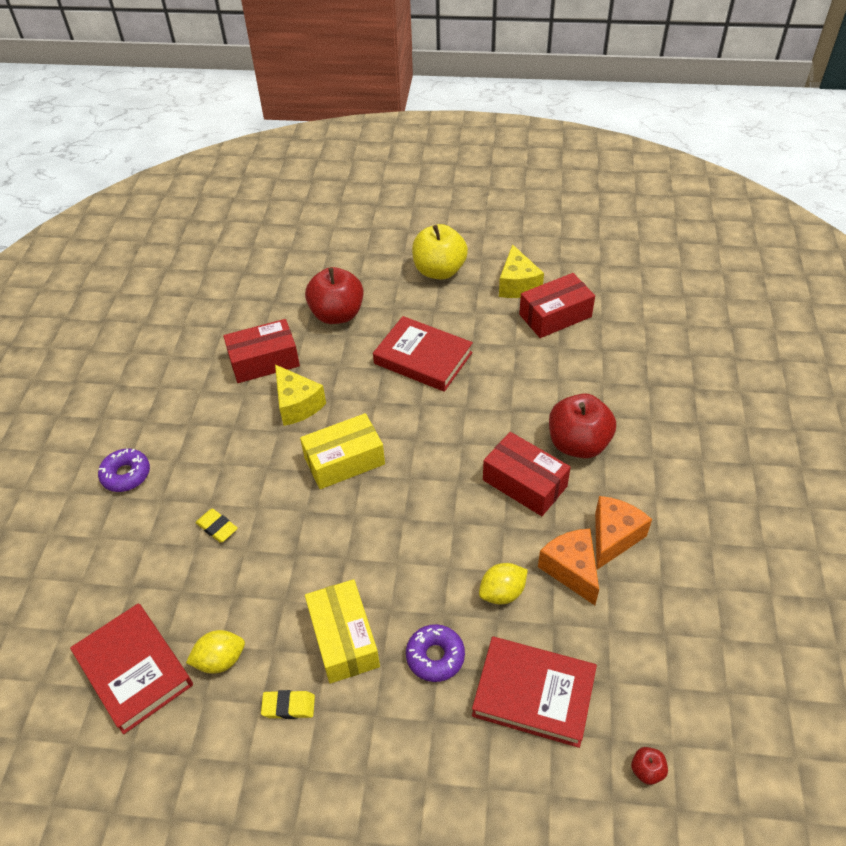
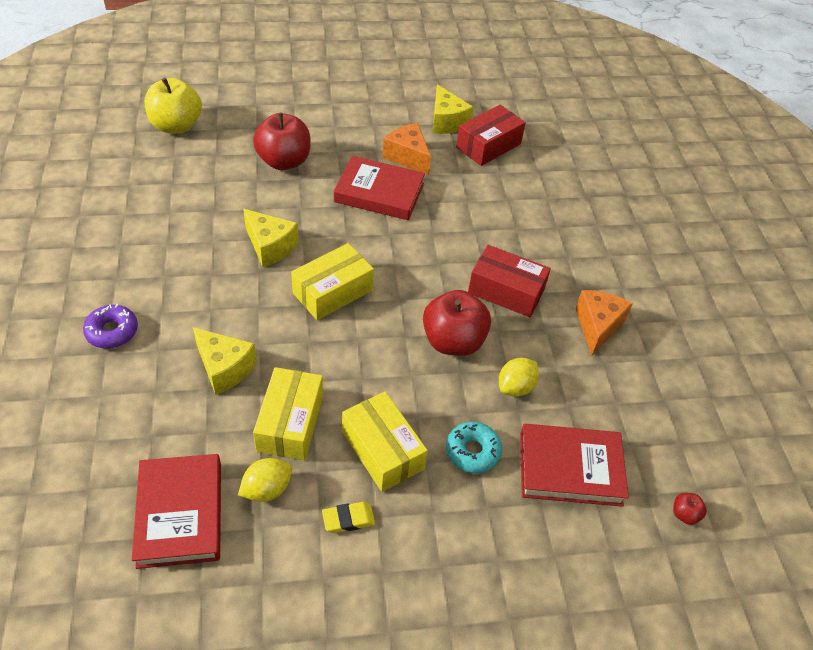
camera: 20 degrees left, 0 degrees up
(134, 670) = (180, 513): red book -> red book turned 45 degrees clockwise
(217, 527) = (224, 368): yellow eraser -> yellow cheese
(262, 594) = (290, 423): none -> yellow box
(264, 361) = (224, 210): red box -> none
(435, 656) = (472, 451): purple donut -> turquoise donut
(439, 271) = (370, 115): yellow apple -> yellow apple (176, 126)
(571, 570) = (570, 359): orange cheese -> orange cheese (407, 157)
(578, 444) = (542, 252): red apple -> red apple (453, 341)

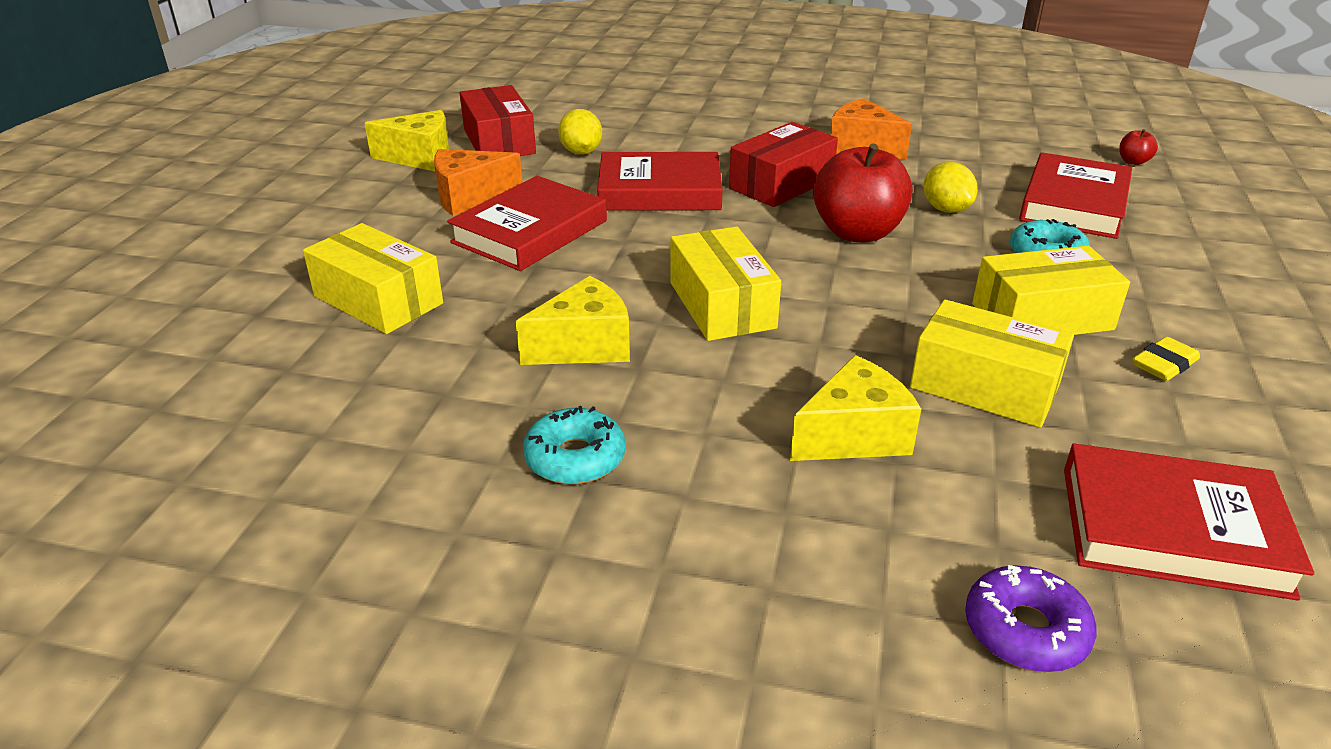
camera: 65 degrees left, 15 degrees down
(112, 331) = (711, 572): purple donut -> purple donut (1025, 630)
(176, 126) = (143, 406): yellow apple -> none
(178, 268) = (575, 458): none -> turquoise donut
(267, 489) = (1115, 428): yellow lemon -> yellow lemon (581, 152)
(284, 161) = (378, 300): red apple -> yellow box
(348, 519) = (1164, 364): yellow eraser -> yellow eraser turned 45 degrees clockwise
(461, 234) = (660, 191): none -> red book

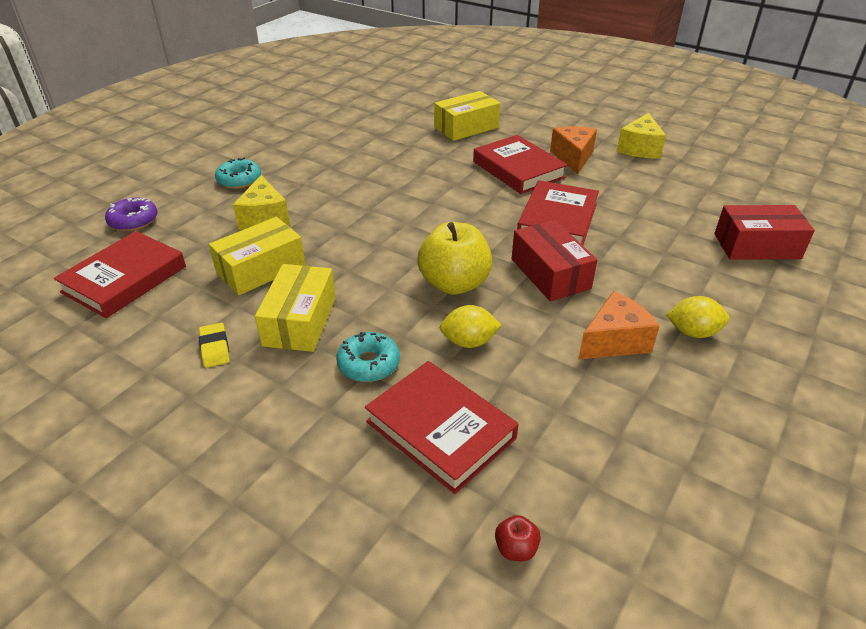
camera: 110 degrees right, 5 degrees up
(499, 141) = (662, 175): red box -> red box (757, 246)
(575, 458) = (313, 155): turquoise donut -> turquoise donut (239, 180)
(581, 152) = (635, 202): yellow lemon -> yellow lemon (693, 332)
(584, 346) = (390, 168): yellow cheese -> none
(722, 305) = (399, 210): yellow box -> none
(857, 233) = (454, 284): red apple -> yellow apple

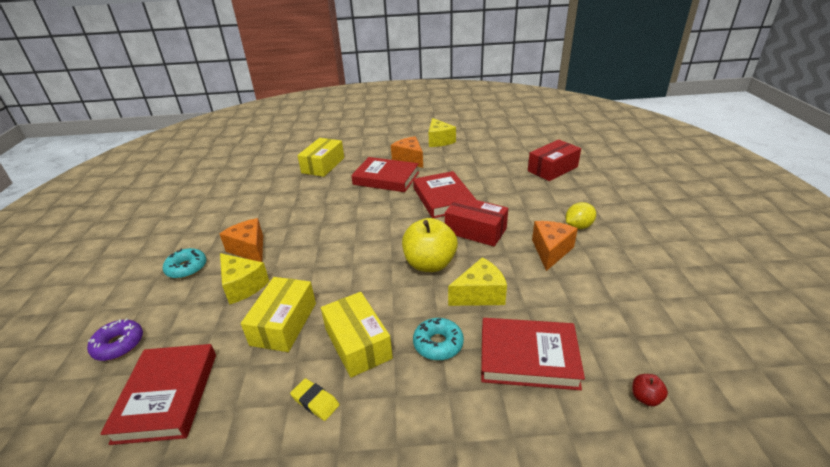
camera: 35 degrees left, 5 degrees down
(305, 186) = (249, 249): none -> orange cheese
(469, 342) = (480, 294): yellow lemon -> yellow cheese

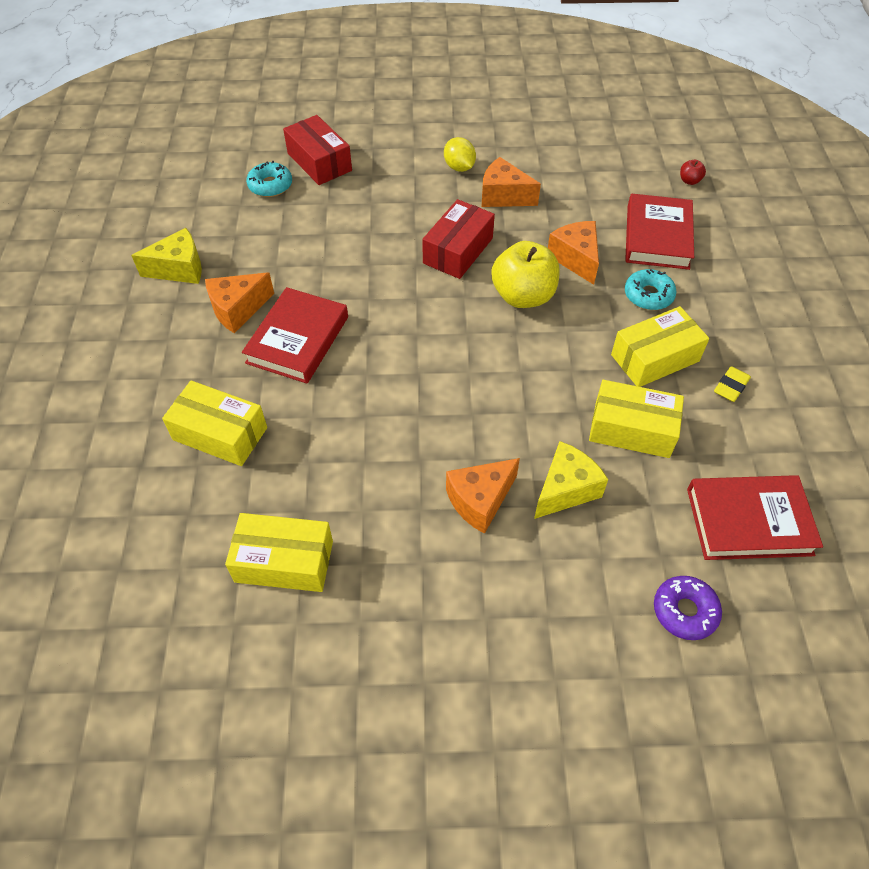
camera: 90 degrees left, 20 degrees up
(187, 268) = (524, 579): turquoise donut -> turquoise donut (270, 185)
(240, 190) = (284, 561): none -> yellow box
(443, 198) = (374, 275): red book -> none
(480, 294) = (575, 259): yellow cheese -> orange cheese

